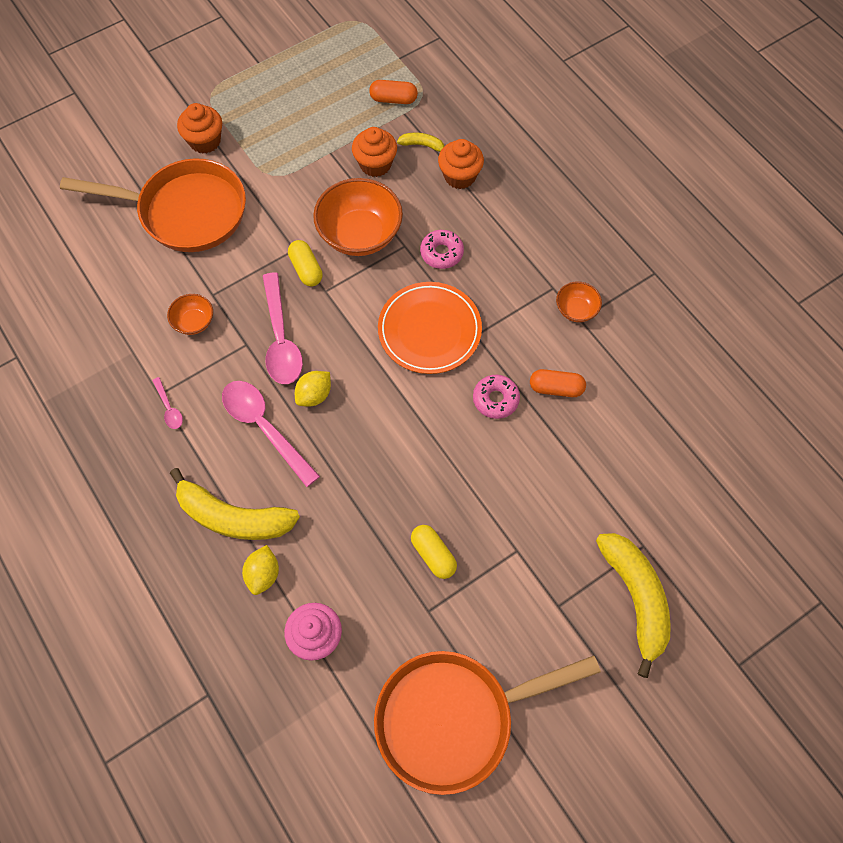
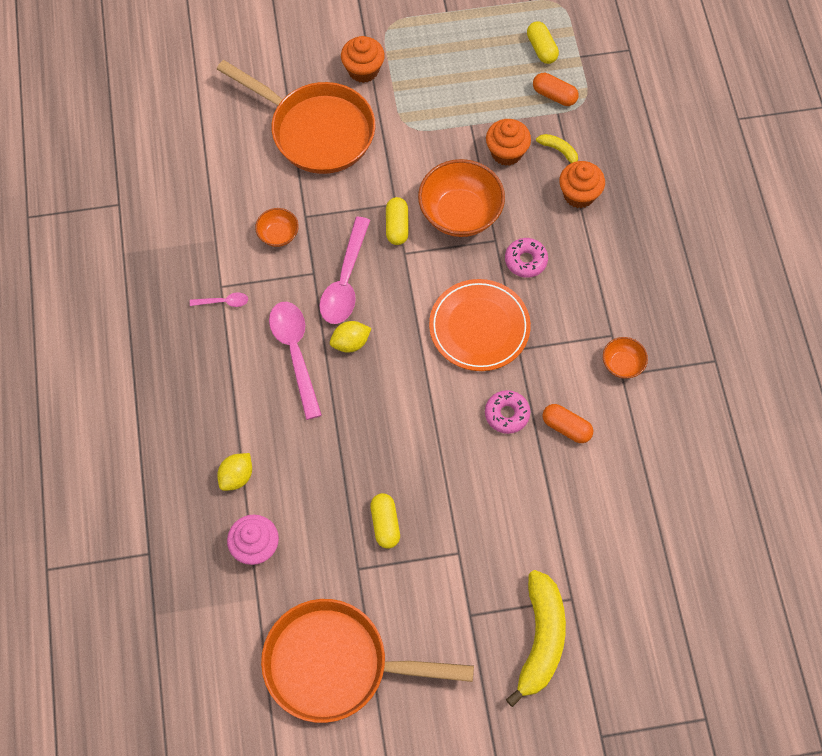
camera: 25 degrees right, 0 degrees up
(169, 408) = (223, 302): pink spoon -> pink spoon turned 90 degrees counterclockwise
(233, 517) = (234, 418): yellow banana -> none
(362, 64) = (541, 49): none -> yellow capsule

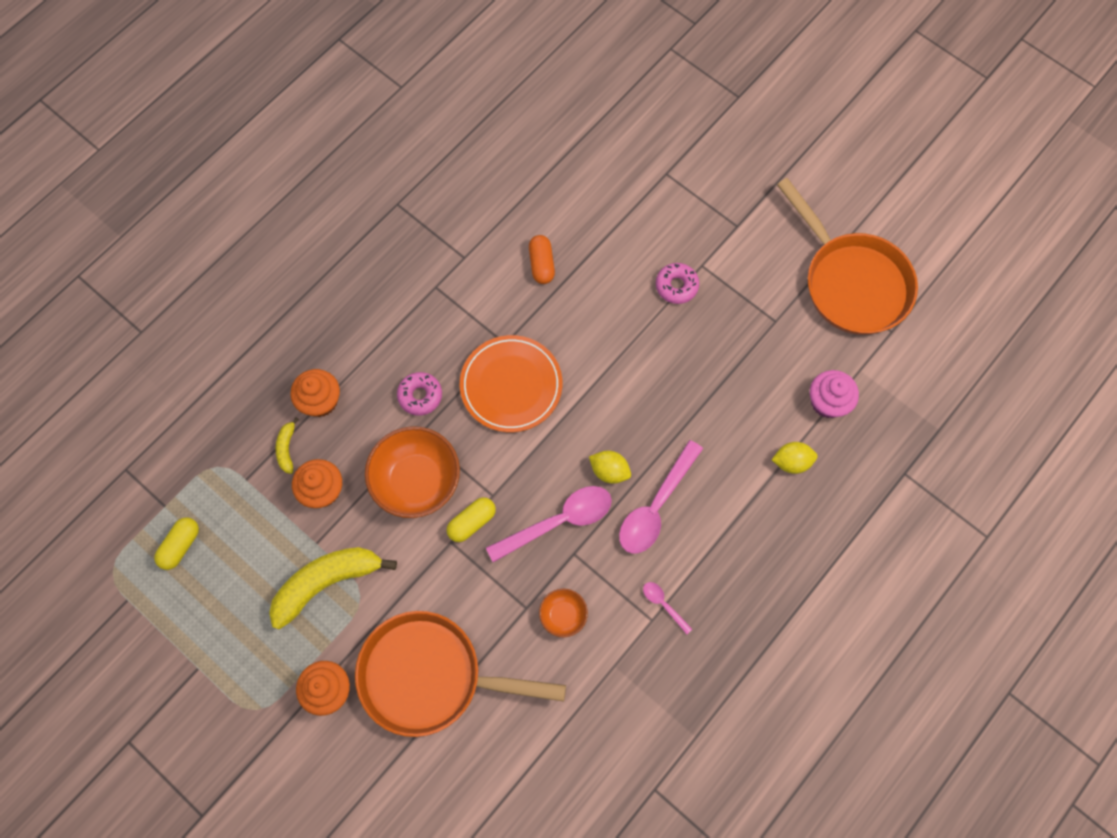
camera: 130 degrees left, 5 degrees up
(316, 130) = (430, 676): orange pan -> orange pan turned 75 degrees counterclockwise
(385, 524) = (727, 329): yellow capsule -> none
(507, 414) = (567, 311): pink donut -> pink donut (676, 286)
(541, 639) = (711, 172): yellow banana -> yellow banana (326, 582)
(554, 95) = (227, 496): orange capsule -> none
(622, 364) = (455, 263): orange bowl -> none

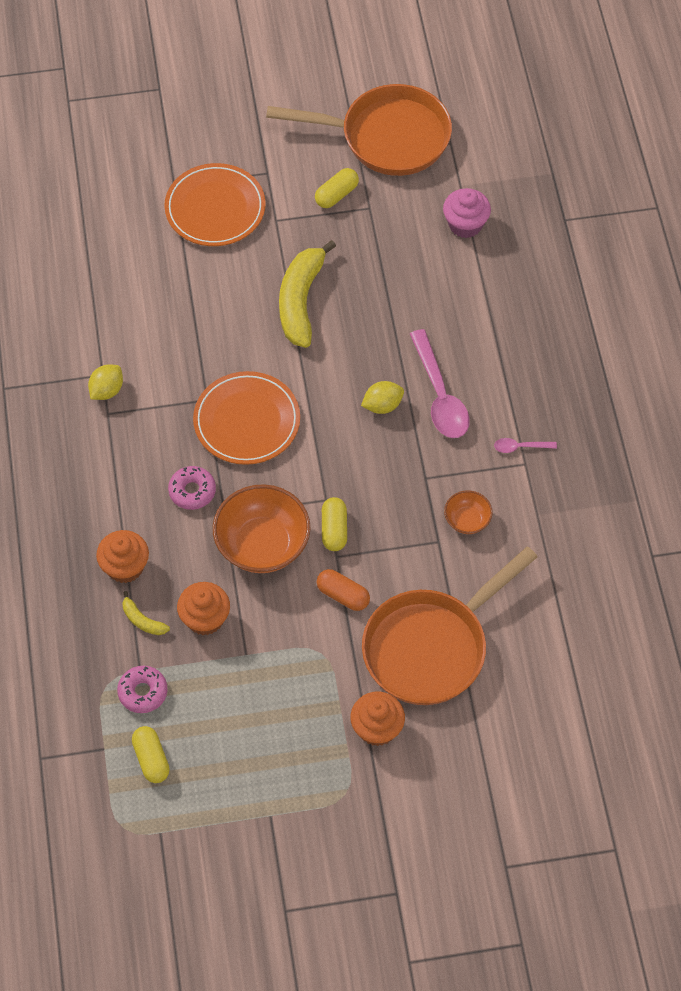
camera: 50 degrees left, 10 degrees down
(326, 582) = (286, 669): yellow banana -> yellow banana (300, 301)
(541, 264) = (164, 325): orange capsule -> orange capsule (343, 595)
(558, 521) = (390, 469): pink spoon -> none
(672, 216) = (215, 208): none -> orange plate
(676, 286) = (276, 249): pink donut -> pink donut (143, 692)
(764, 289) = (336, 195): none -> yellow capsule
(791, 462) = (489, 282): yellow lemon -> yellow lemon (107, 390)

